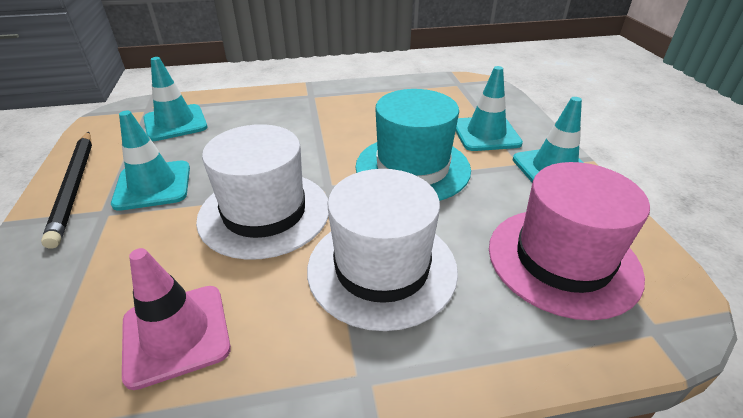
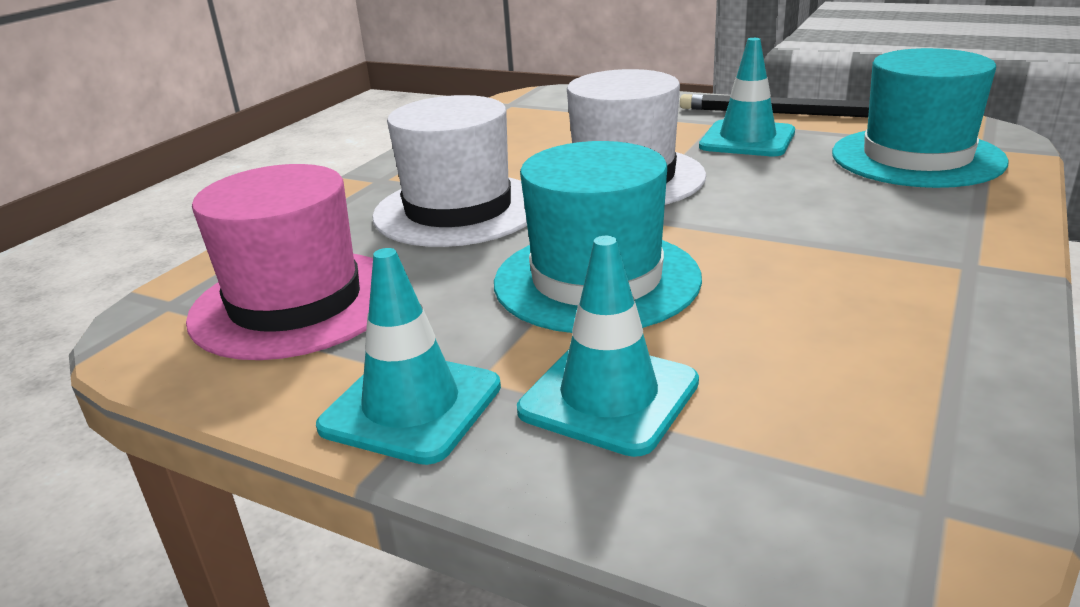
camera: 130 degrees right, 10 degrees down
(175, 123) = (916, 157): turquoise traffic cone -> turquoise hat
(176, 334) = (519, 137): pink traffic cone -> none

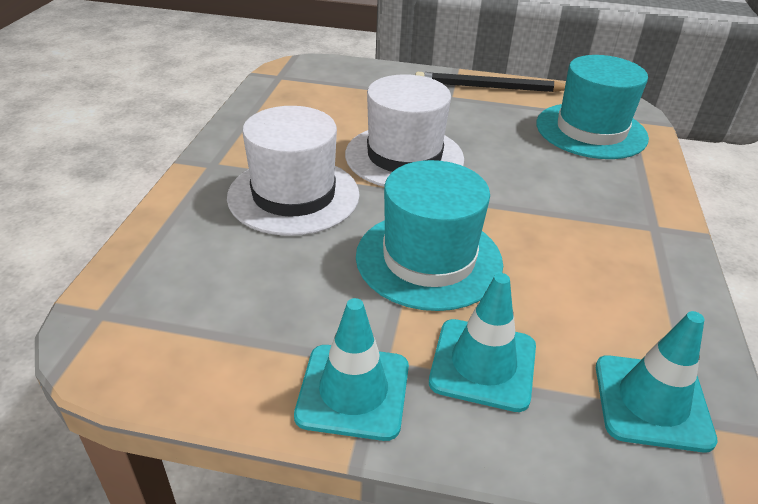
camera: 20 degrees left, 10 degrees up
(296, 303) = (211, 302): pink hat -> none
(747, 139) = (475, 115): turquoise traffic cone -> turquoise traffic cone (652, 402)

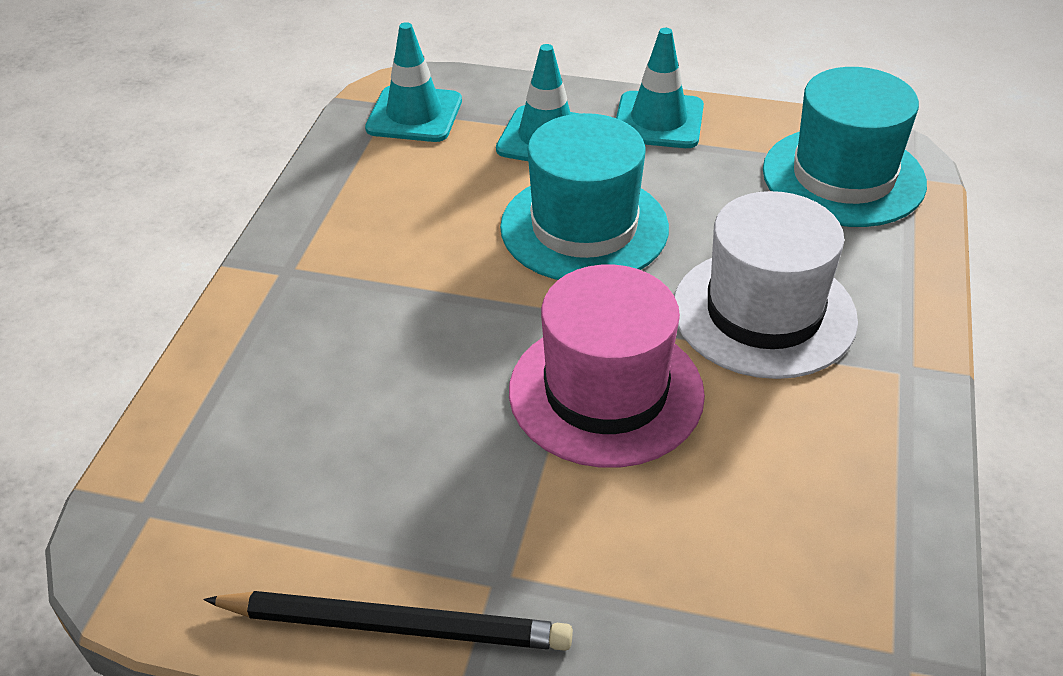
camera: 175 degrees left, 5 degrees up
(404, 156) = (606, 392): white hat -> pink hat
(591, 131) = (248, 468): turquoise hat -> turquoise hat (843, 177)

